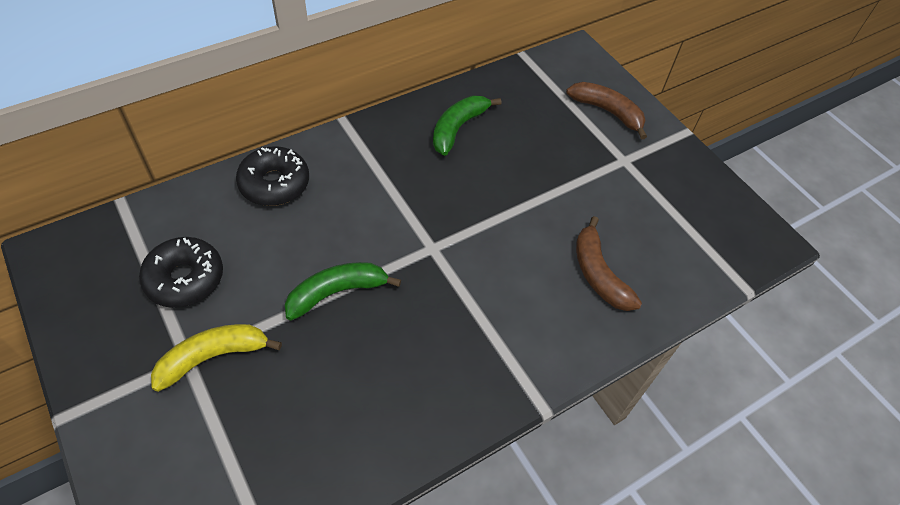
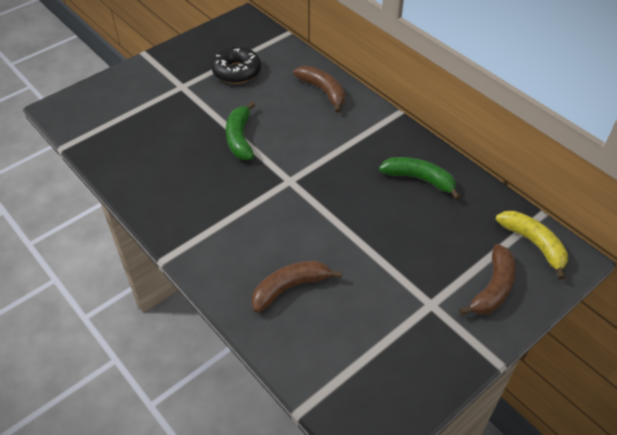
camera: 85 degrees right, 5 degrees down
(213, 357) = (185, 95): yellow banana -> yellow banana (533, 244)
(274, 183) = (323, 91): black donut -> brown banana
(337, 292) = (240, 138): green banana -> green banana turned 150 degrees counterclockwise

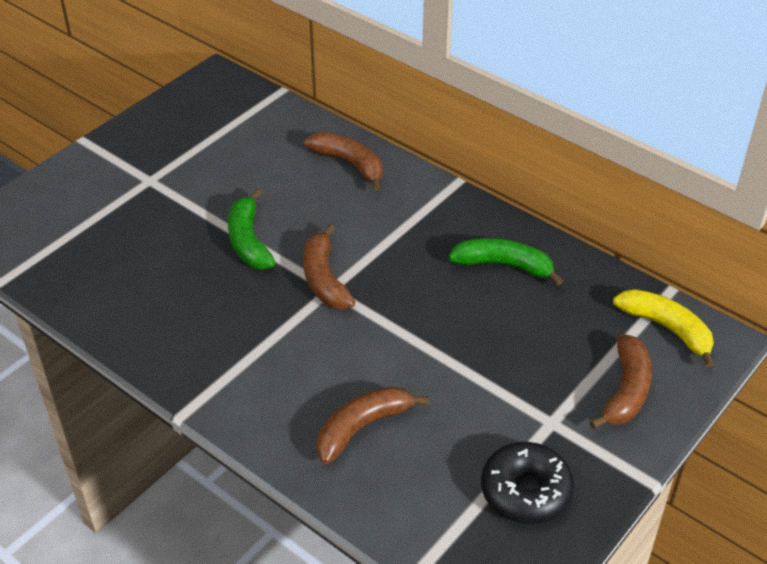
camera: 10 degrees left, 5 degrees down
(236, 71) = (223, 151): black donut -> black donut (526, 491)
(287, 172) = (324, 279): none -> brown banana

